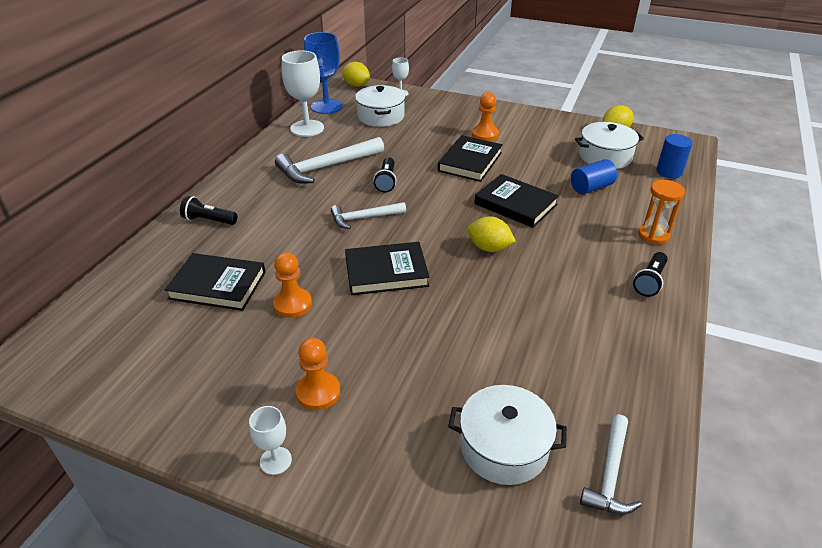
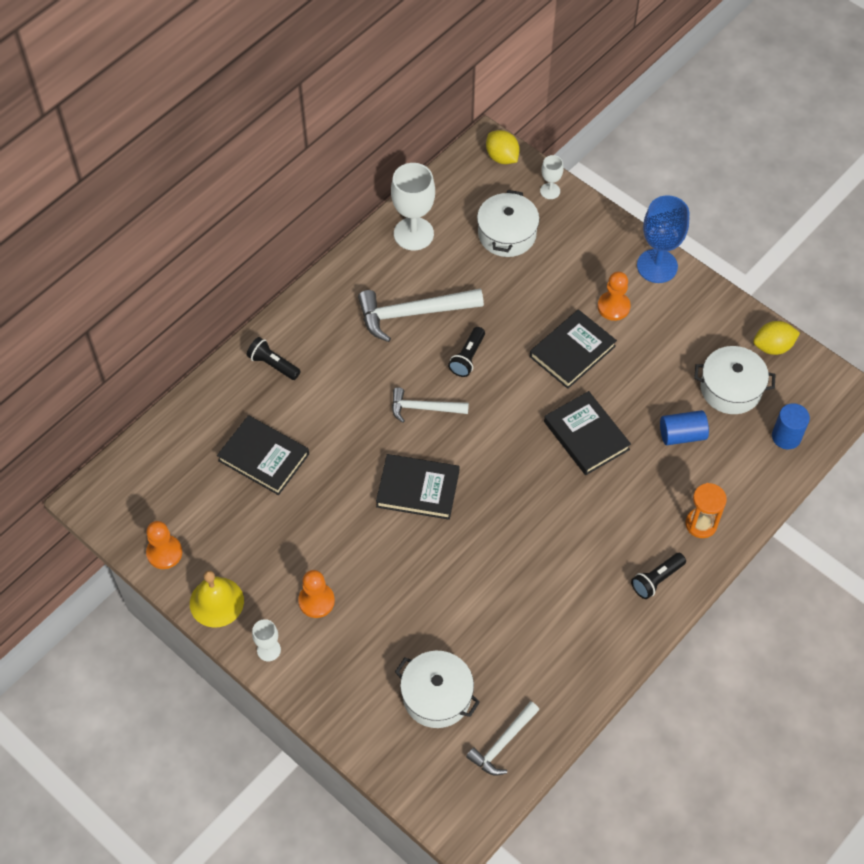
camera: 20 degrees right, 20 degrees up
(193, 428) = (216, 602): none -> yellow bell
(293, 304) = (322, 501): orange pawn -> orange pawn (164, 553)
(326, 106) = (450, 194): blue goblet -> blue goblet (657, 266)
(489, 248) = (528, 489): yellow lemon -> none

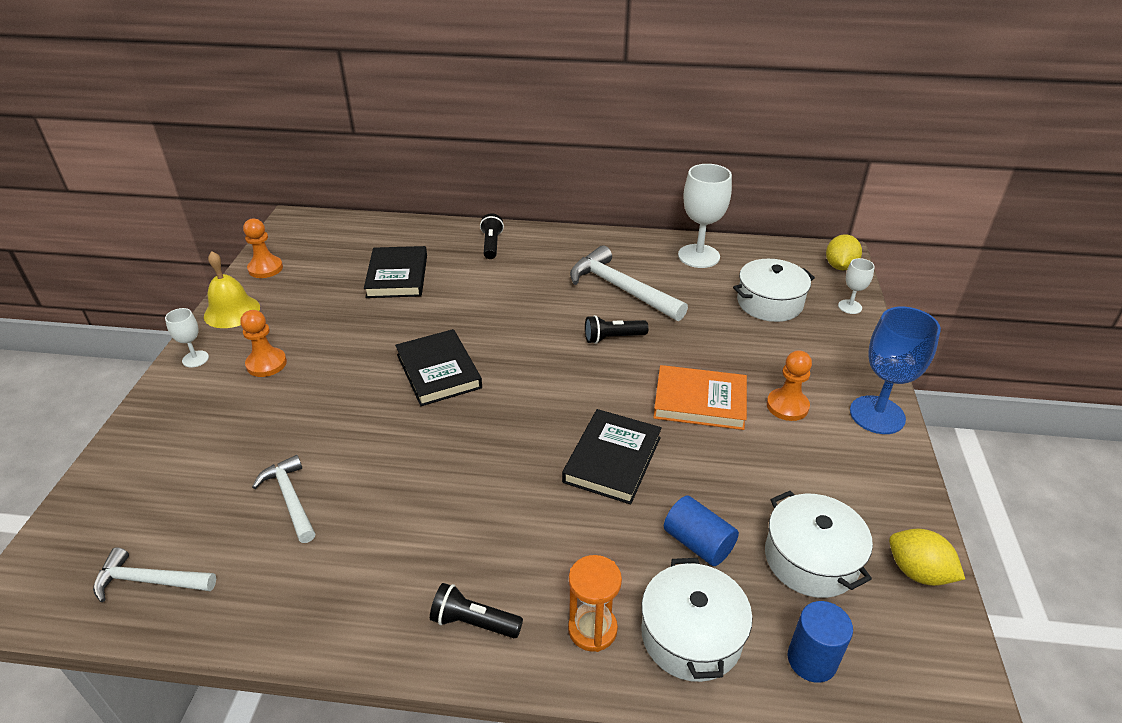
camera: 55 degrees right, 20 degrees down
(424, 408) = (530, 336): white hammer -> white hammer (290, 499)
(437, 696) = (193, 494): white pot -> white pot (691, 635)
(572, 351) = (700, 401): black book -> orange book

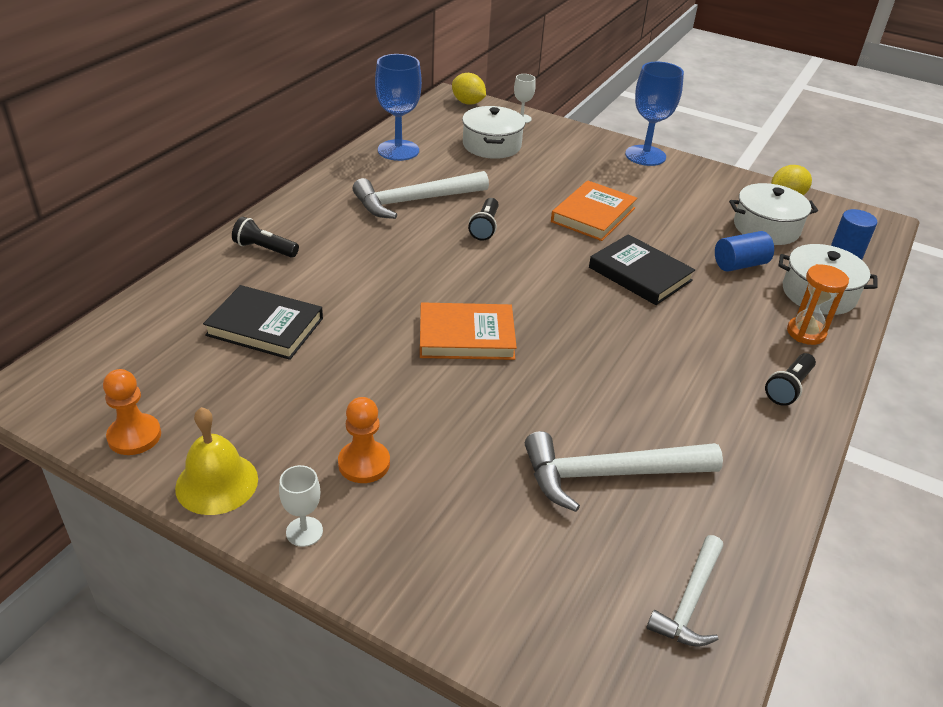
camera: 70 degrees left, 0 degrees up
(290, 499) = (609, 474): white hammer -> white hammer, size x1.64
(438, 371) = (466, 336): black book -> orange book
(698, 256) = (398, 150): white goblet -> blue goblet
(787, 406) = (618, 183): orange pawn -> none

